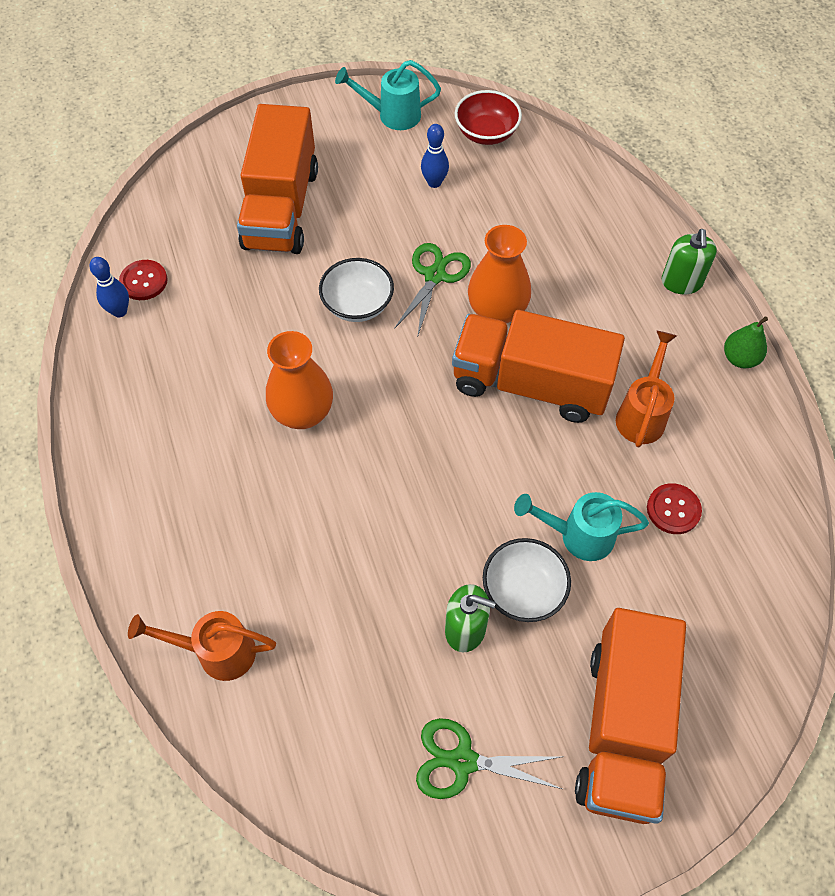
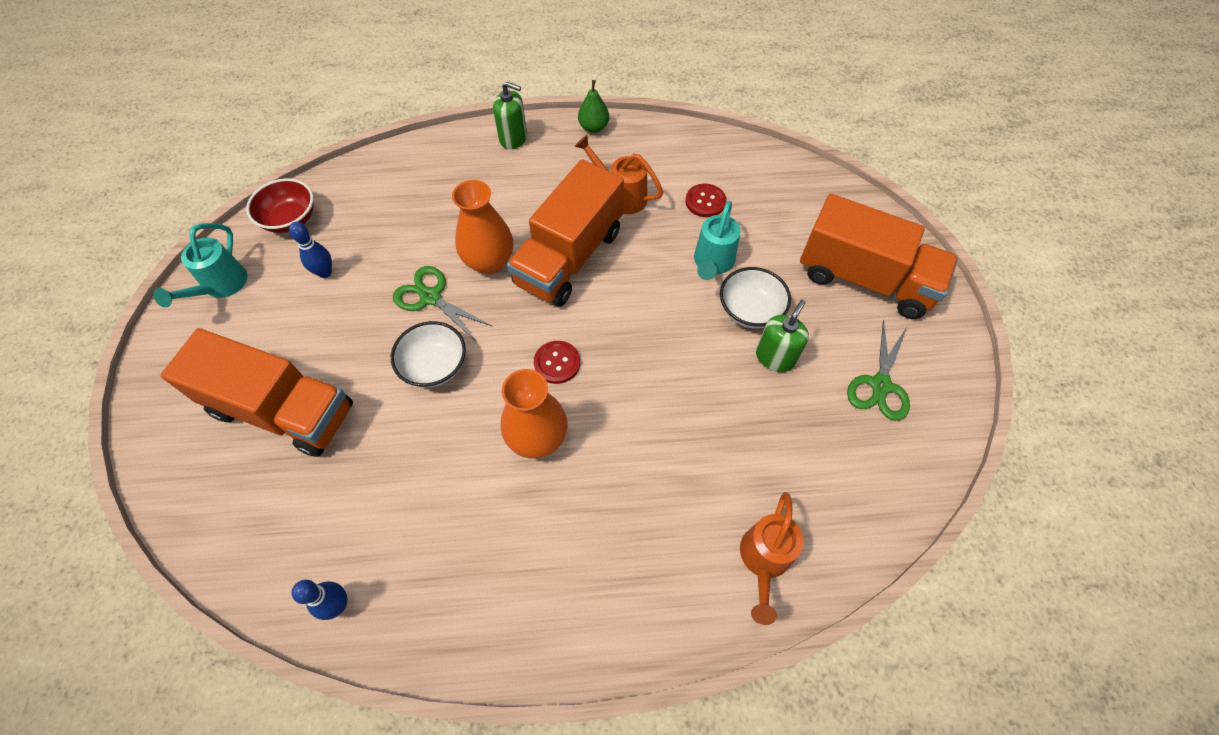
camera: 75 degrees left, 0 degrees up
(144, 281) = (309, 571): red button -> red button (557, 363)

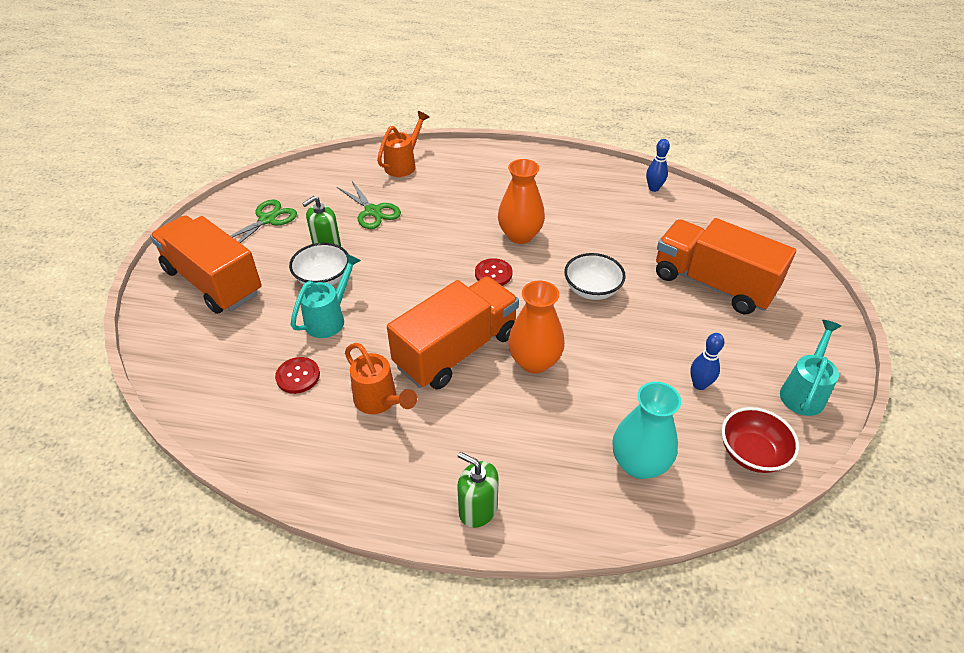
camera: 165 degrees left, 15 degrees down
(389, 192) = (639, 464): none -> turquoise vase
(430, 297) = (593, 341): green scissors -> green scissors (373, 211)
(593, 127) = (370, 502): green pear -> none

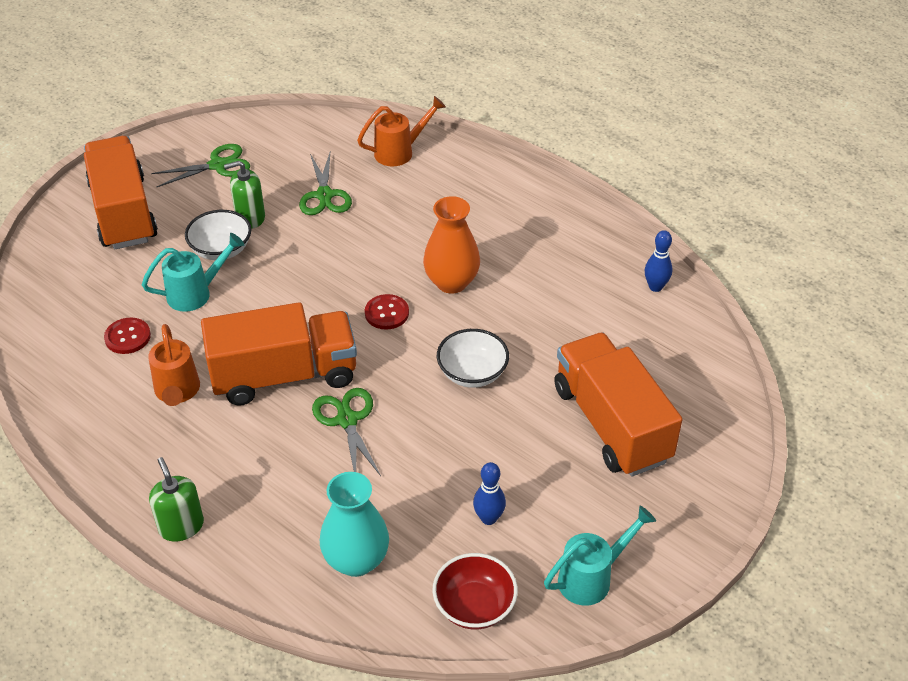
camera: 30 degrees right, 0 degrees up
(534, 361) = (347, 420): orange vase -> green scissors

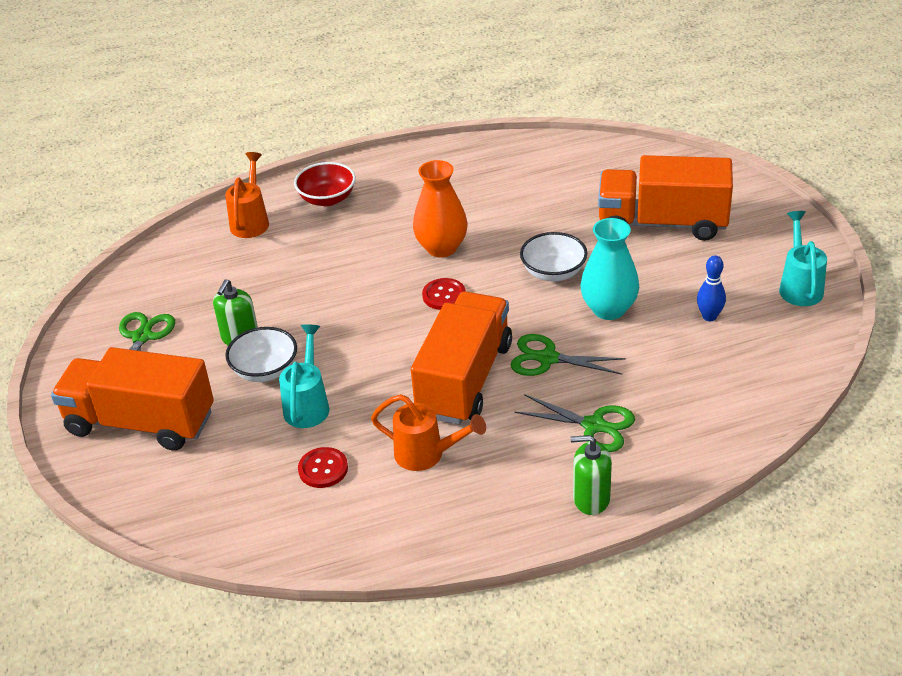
camera: 55 degrees left, 5 degrees down
(324, 195) = (259, 283): green scissors -> green scissors (594, 425)
(356, 560) = (702, 402): turquoise vase -> turquoise vase (609, 309)
(474, 606) = (788, 353): red bowl -> red bowl (327, 199)
(655, 287) = (543, 151): blue bowling pin -> none

